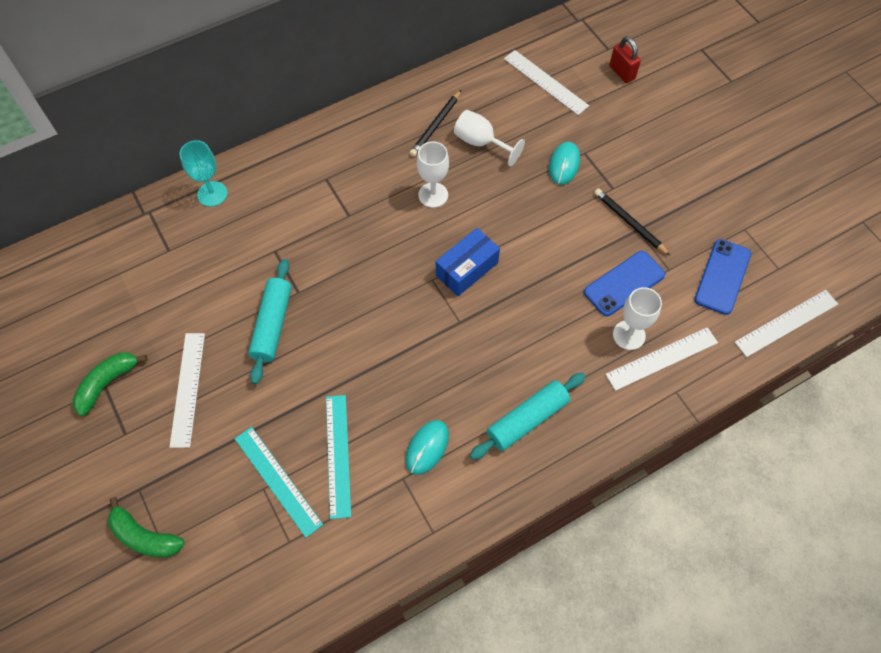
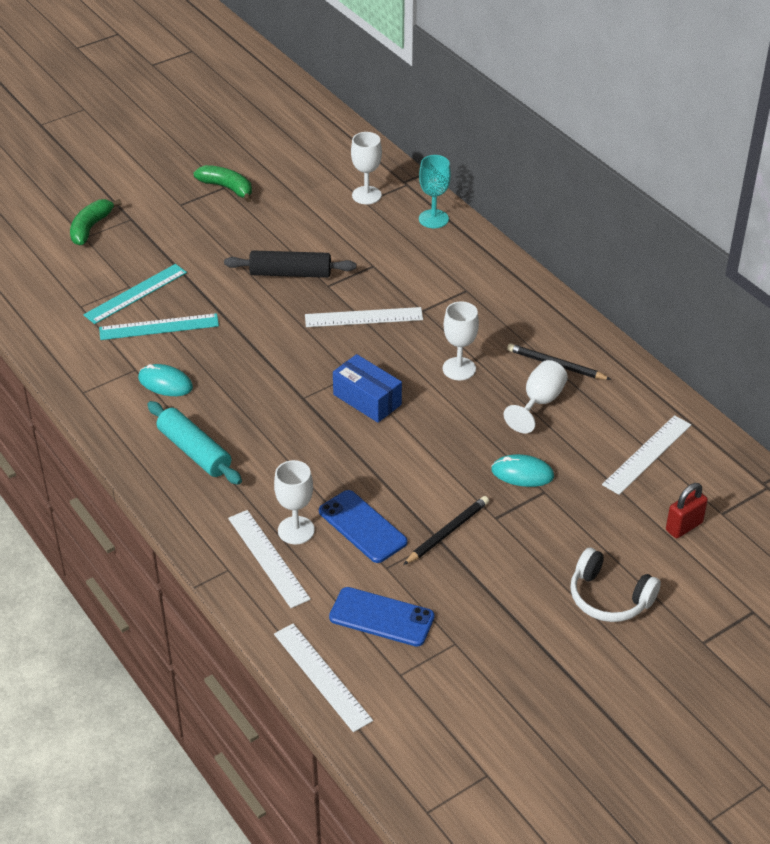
camera: 85 degrees right, 20 degrees down
(158, 248) = (366, 195): none -> white goblet
(187, 389) = (223, 232): white ruler -> white ruler (363, 317)
(272, 325) = (290, 273): turquoise rolling pin -> black rolling pin
(693, 127) = (609, 598): none -> white headphones

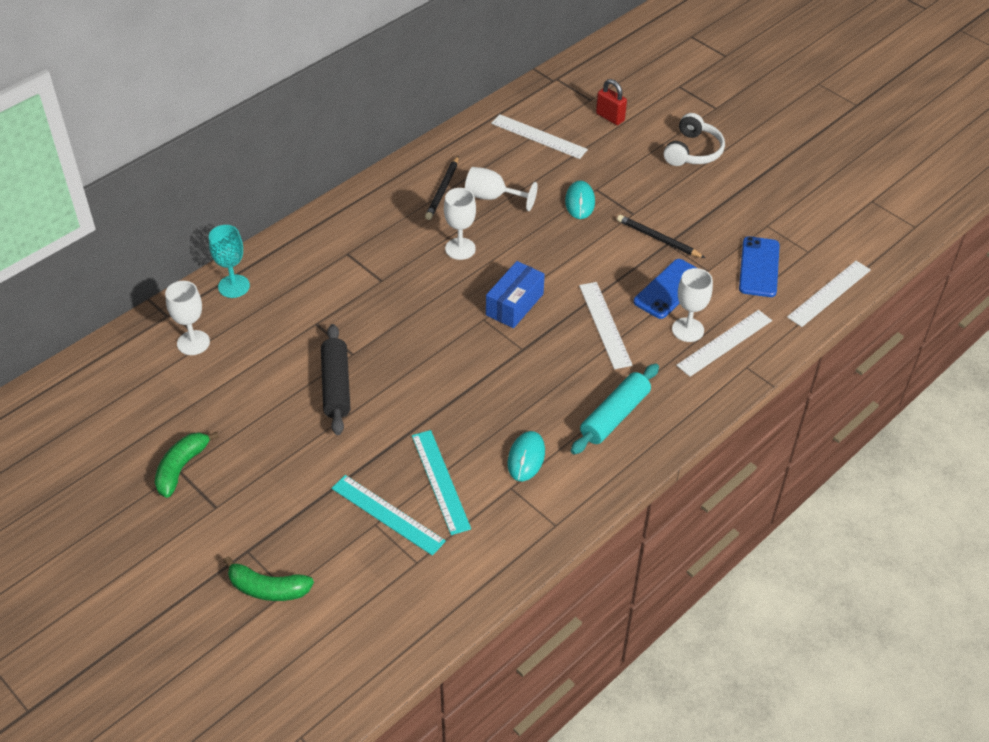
camera: 100 degrees left, 5 degrees up
(363, 317) = (398, 320): white ruler -> white ruler (604, 324)

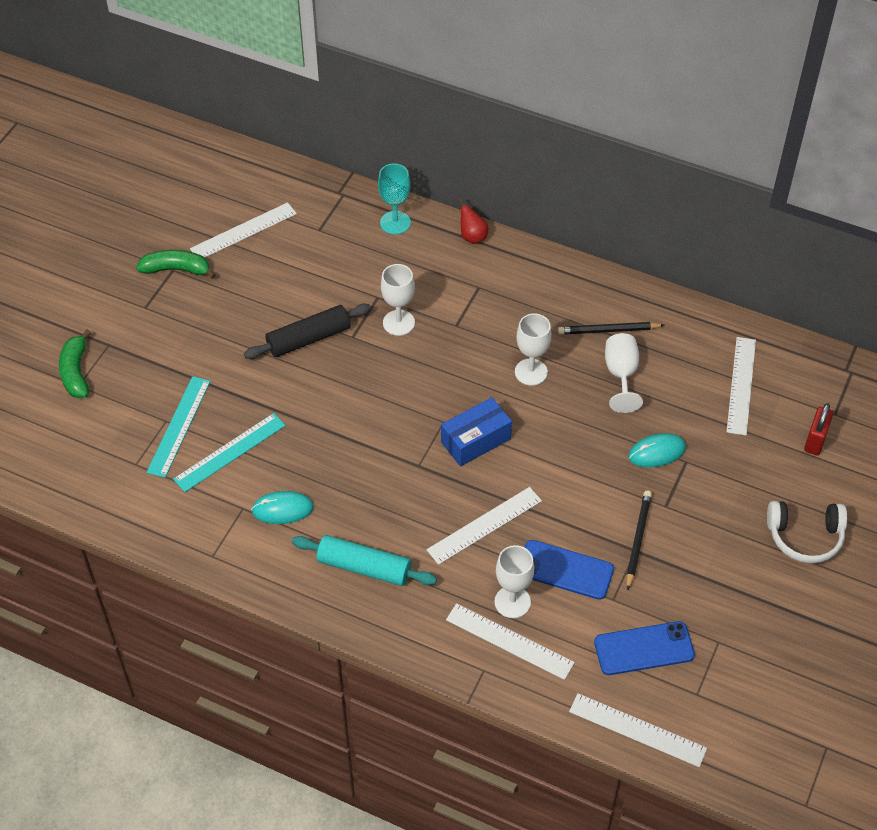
camera: 70 degrees right, 5 degrees up
(166, 400) = (243, 231): none -> white ruler
(193, 343) = (315, 222): white goblet -> white goblet (398, 323)
(286, 240) = (472, 237): none -> red pear
(514, 304) = (475, 440): blue box -> blue box turned 45 degrees counterclockwise

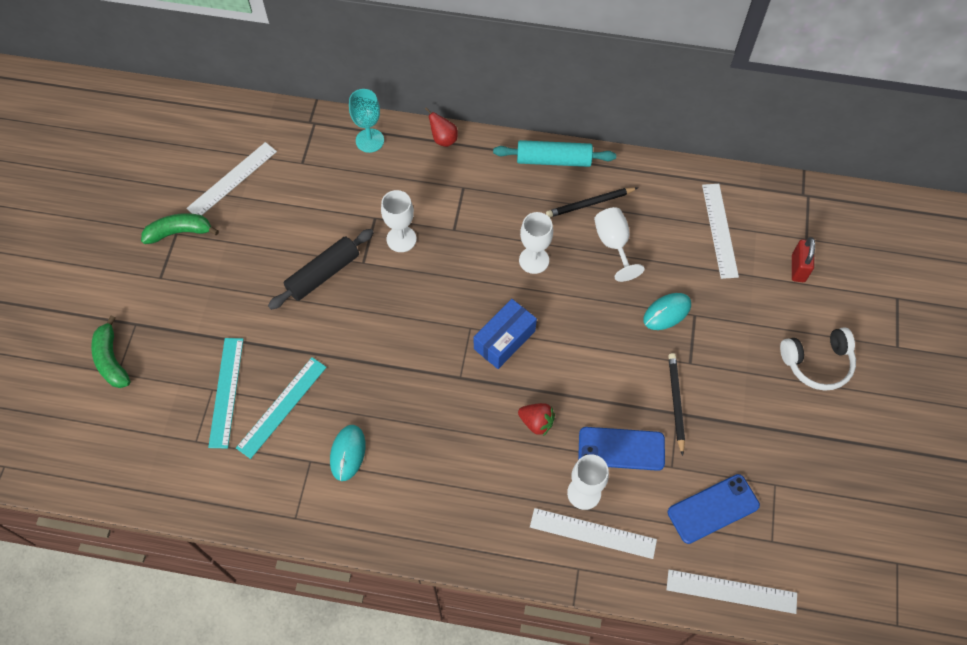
camera: 15 degrees left, 10 degrees up
(282, 509) = (348, 453): turquoise mouse -> turquoise mouse turned 60 degrees counterclockwise
(364, 567) = (440, 493): turquoise rolling pin -> turquoise rolling pin (553, 160)
(484, 525) = (536, 422): white ruler -> red strawberry

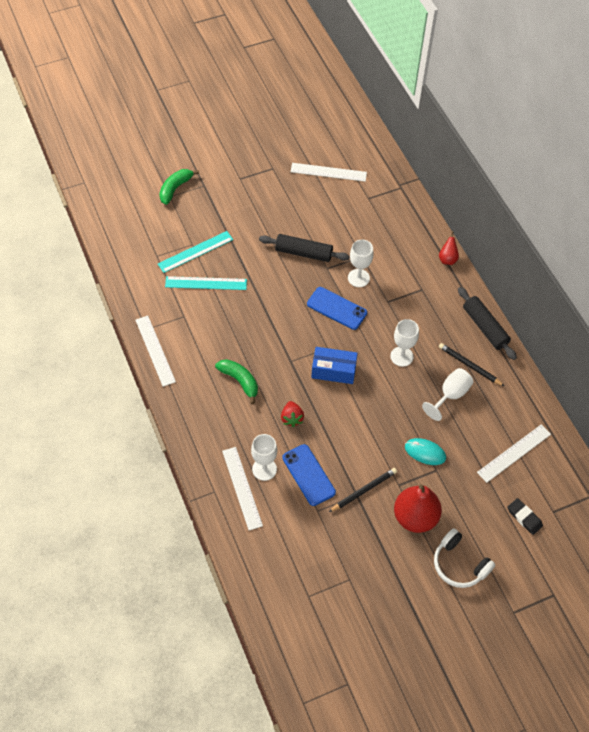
camera: 55 degrees right, 5 degrees down
(179, 232) = (274, 169): green banana -> green banana (239, 381)
(348, 453) = (201, 331): turquoise mouse -> none
(369, 140) = (413, 222): turquoise goblet -> none
(553, 160) = (485, 327): turquoise rolling pin -> black rolling pin
(713, 509) = (306, 549): blue phone -> blue phone (336, 308)
(731, 591) = (258, 587): white ruler -> white ruler (155, 350)
(738, 371) = (415, 517): none -> red pear
(798, 268) = (524, 517): red padlock -> black eraser

